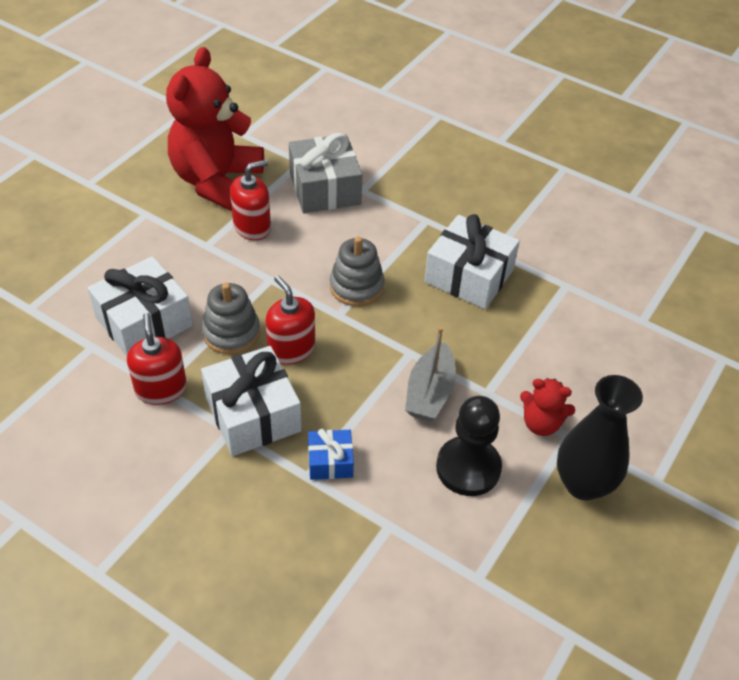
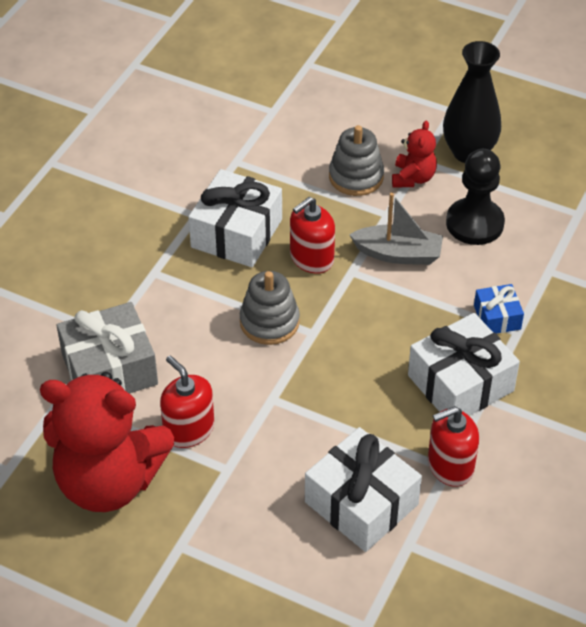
camera: 95 degrees left, 0 degrees up
(231, 333) = (359, 419): grey stacking toy -> grey stacking toy (356, 177)
(291, 349) = (370, 365): red soap dispenser -> red soap dispenser (311, 258)

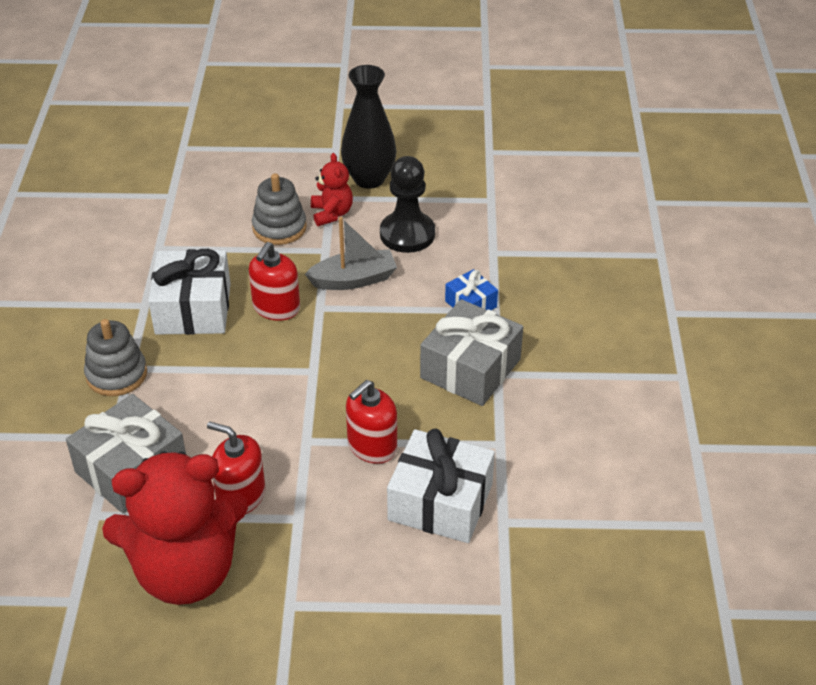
camera: 25 degrees left, 5 degrees down
(269, 322) = (267, 375): grey stacking toy -> grey stacking toy (116, 374)
(450, 466) = (501, 441): red soap dispenser -> red soap dispenser (372, 446)
(460, 383) = (470, 368): white gift -> grey gift

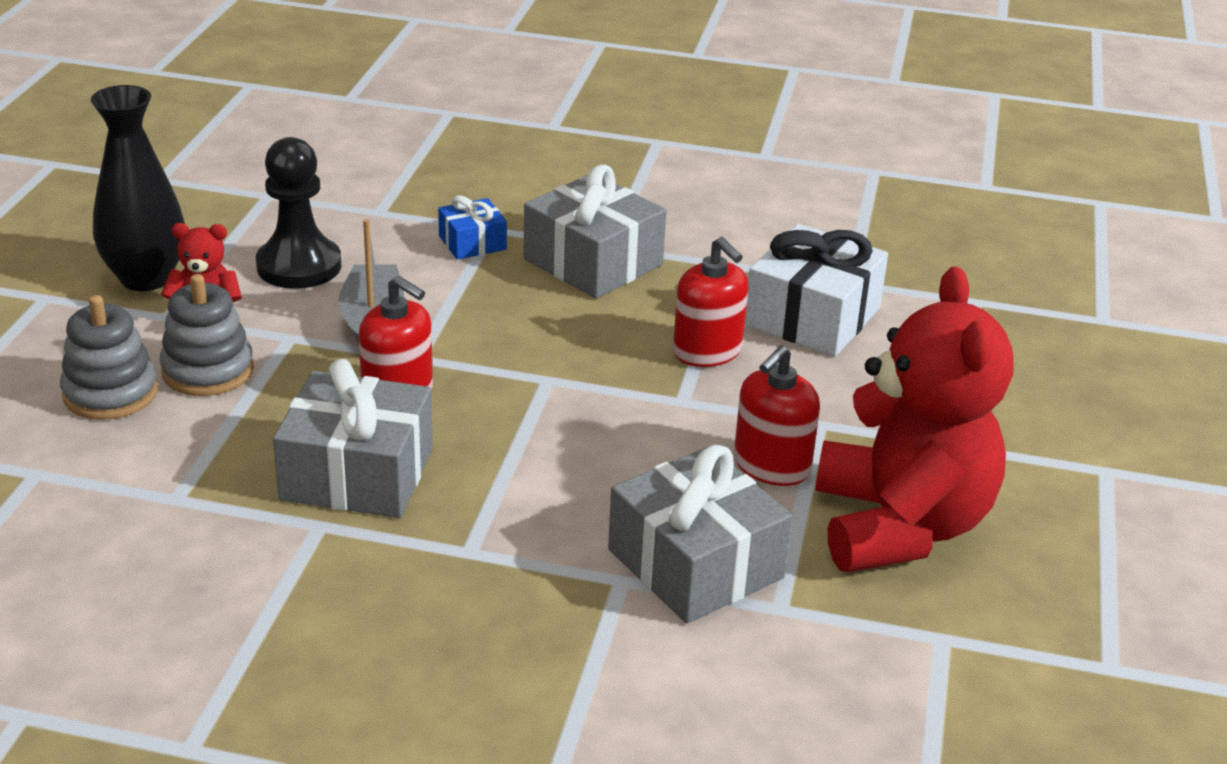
camera: 80 degrees left, 10 degrees down
(116, 374) = (479, 566): grey stacking toy -> grey stacking toy (110, 393)
(193, 308) = (357, 474): white gift -> grey gift

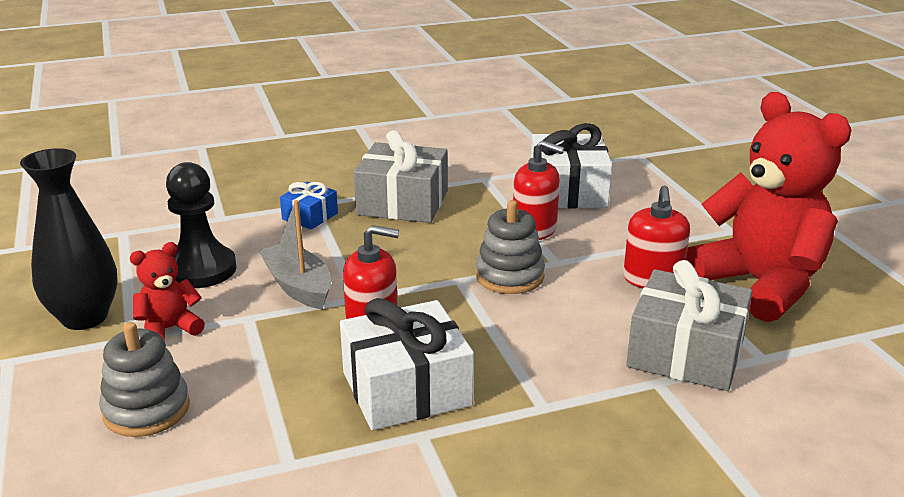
camera: 30 degrees left, 5 degrees down
(208, 371) = (210, 363): grey stacking toy -> grey stacking toy (509, 276)
(357, 474) = (406, 389): grey gift -> white gift

